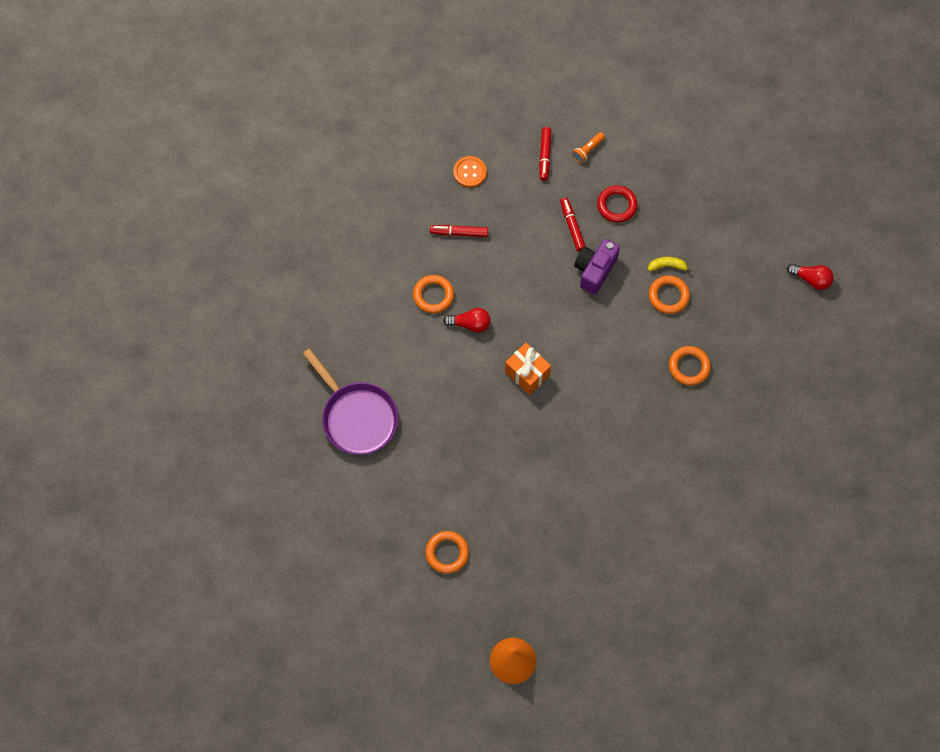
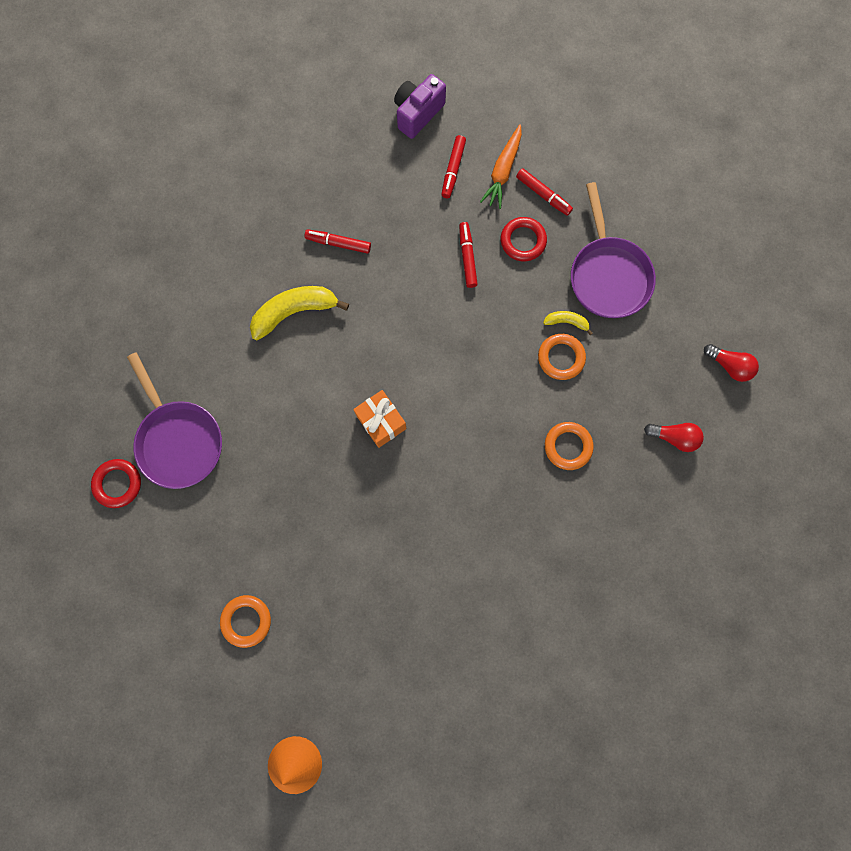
camera: 10 degrees right, 10 degrees up
(312, 461) = (118, 483): none -> red ring
(433, 295) = (294, 312): orange ring -> yellow banana
(470, 172) = (365, 175): orange button -> none
(470, 324) = (329, 352): red light bulb -> red light bulb (673, 437)
(588, 151) = (503, 171): orange flashlight -> orange carrot
(594, 270) = (482, 313): purple camera -> purple camera (417, 113)
(626, 164) = (543, 195): none -> red marker
(694, 222) = (608, 275): none -> purple pan

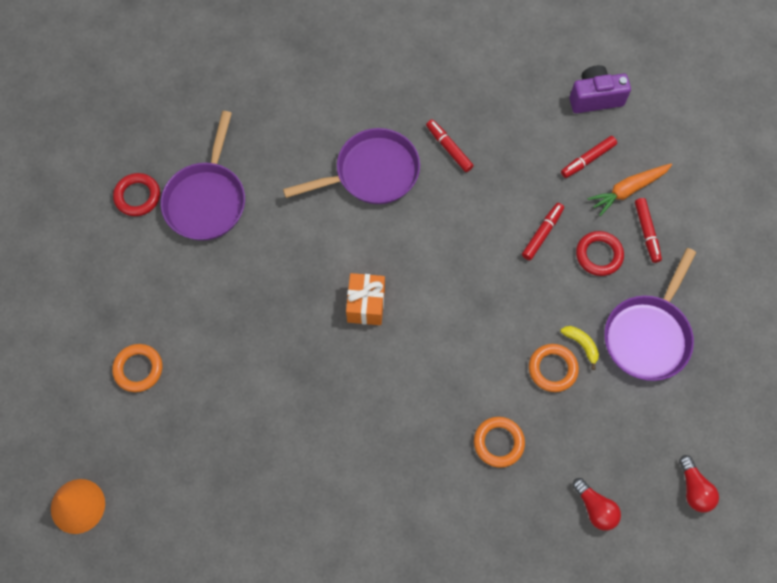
camera: 40 degrees right, 10 degrees down
(294, 312) = (372, 173): yellow banana -> purple pan

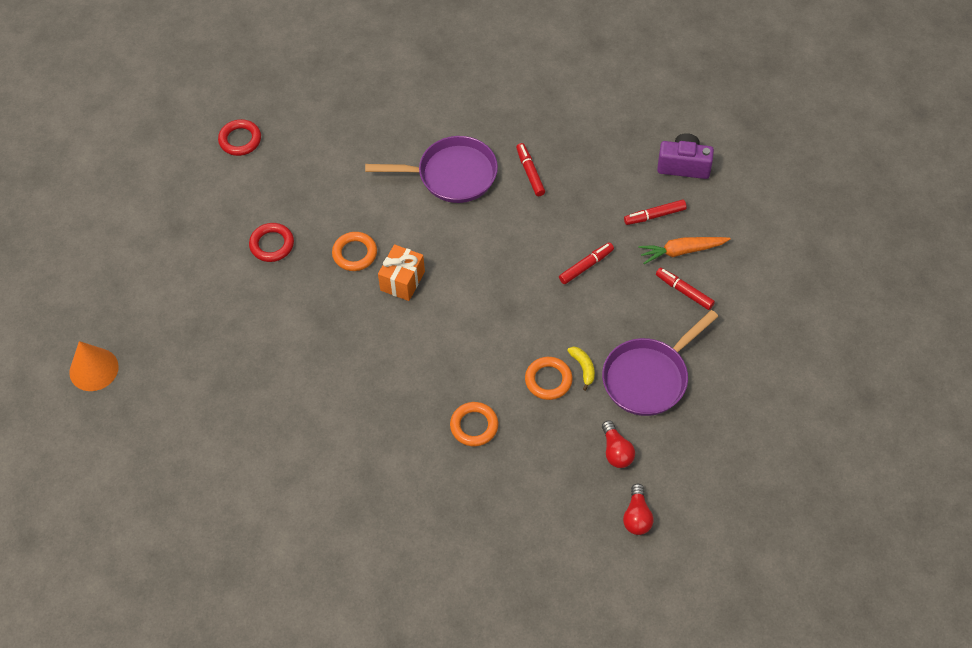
camera: 20 degrees right, 10 degrees down
(138, 369) = (186, 277): orange ring -> orange ring (355, 253)
(207, 200) = (298, 158): purple pan -> none
(595, 508) = (539, 504): red light bulb -> red light bulb (616, 451)
(599, 255) = (631, 298): red ring -> red ring (272, 244)
(646, 232) = (684, 291): red marker -> red marker turned 120 degrees clockwise

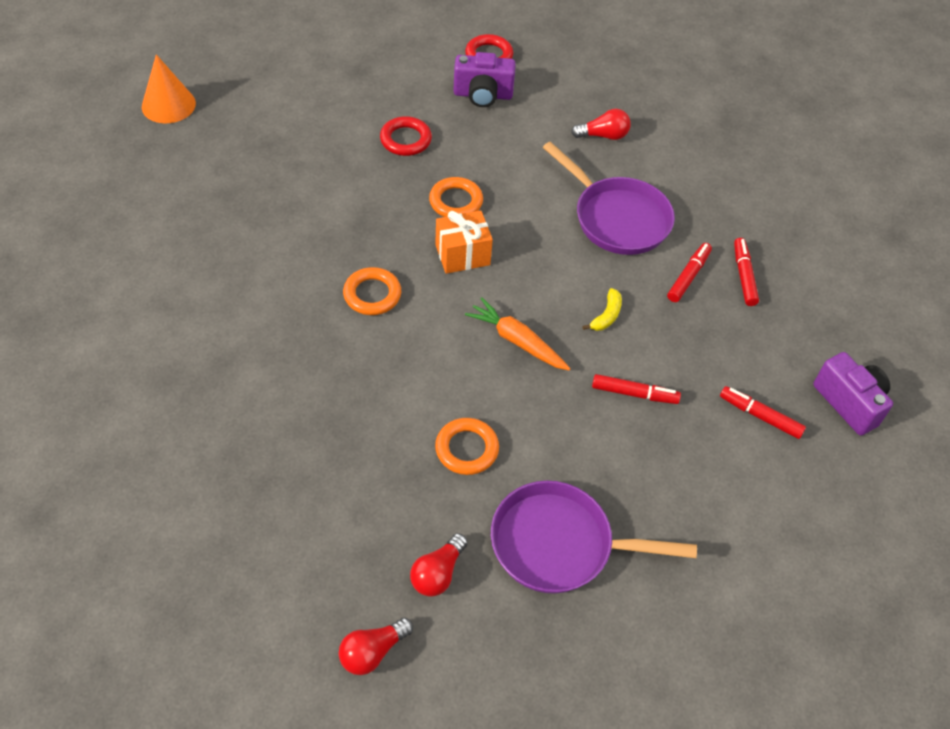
camera: 45 degrees right, 5 degrees down
(274, 170) = (483, 95): none -> purple camera
(377, 129) = (603, 135): none -> red light bulb
(474, 426) = (353, 418): orange ring -> orange ring (372, 294)
(583, 368) = (511, 472): yellow banana -> yellow banana (606, 316)
(681, 251) = (745, 471): orange carrot -> orange carrot (517, 341)
(684, 291) = (699, 507): red marker -> red marker (743, 276)

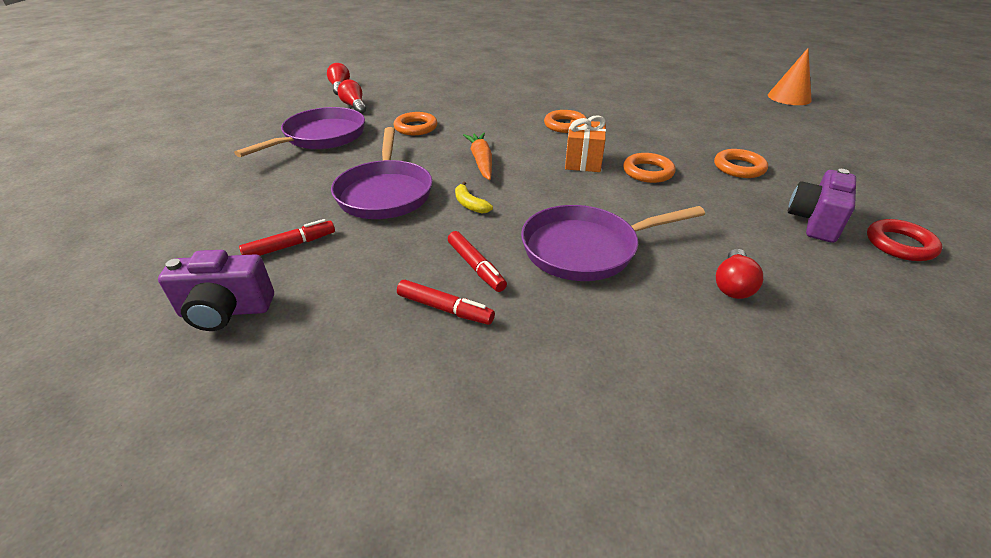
camera: 120 degrees right, 15 degrees down
(405, 140) = (739, 167): red ring -> orange ring
(517, 341) = (481, 161): orange carrot -> orange carrot turned 75 degrees counterclockwise
(634, 394) = (385, 193): red marker -> purple pan

